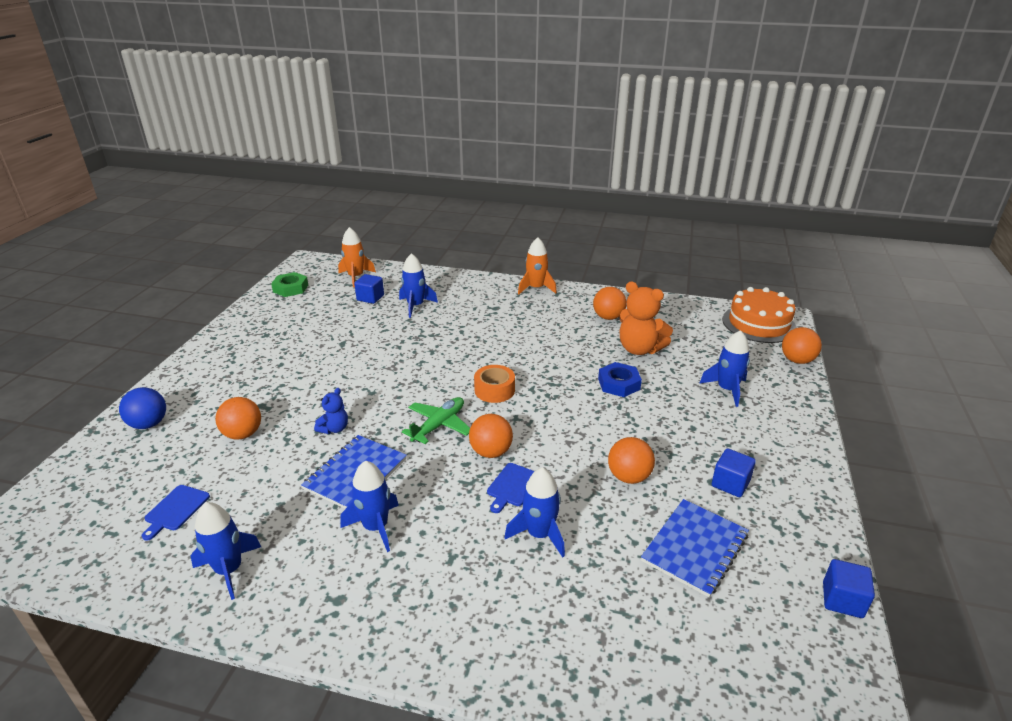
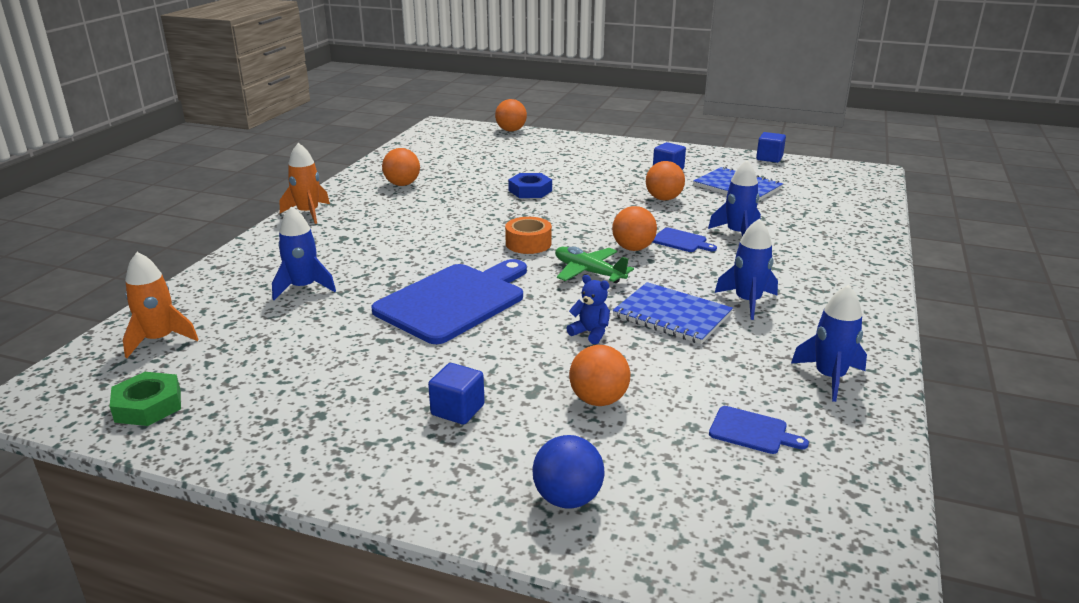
camera: 85 degrees left, 5 degrees down
(370, 298) = (250, 323): blue cube -> blue cube (457, 410)
(392, 364) = (454, 301): none -> blue cutting board
(639, 349) = (472, 177): orange teddy bear -> none
(726, 389) = (548, 156): blue rocket -> none
(759, 324) = (447, 133): orange cake -> none

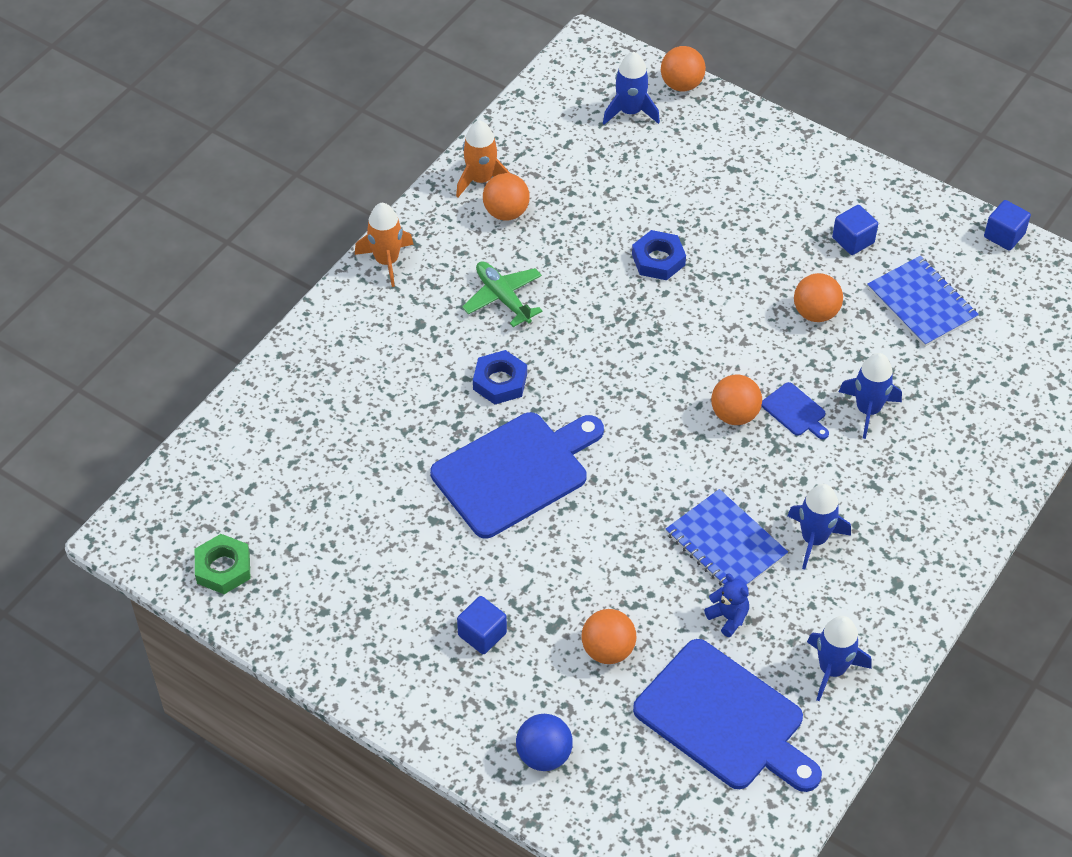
camera: 15 degrees right, 25 degrees up
(159, 340) = (229, 474): orange rocket -> orange rocket (481, 180)
(303, 288) = (368, 415): blue rocket -> blue rocket (630, 112)
(423, 256) = (500, 381): none -> blue nut
(528, 243) = (621, 380): orange tape -> none
(588, 272) = (668, 450): green plane -> green plane (502, 298)
(590, 333) = (634, 554): blue teddy bear -> blue teddy bear (728, 617)
(752, 431) = (725, 719): blue cutting board -> blue cutting board, size x2.37

